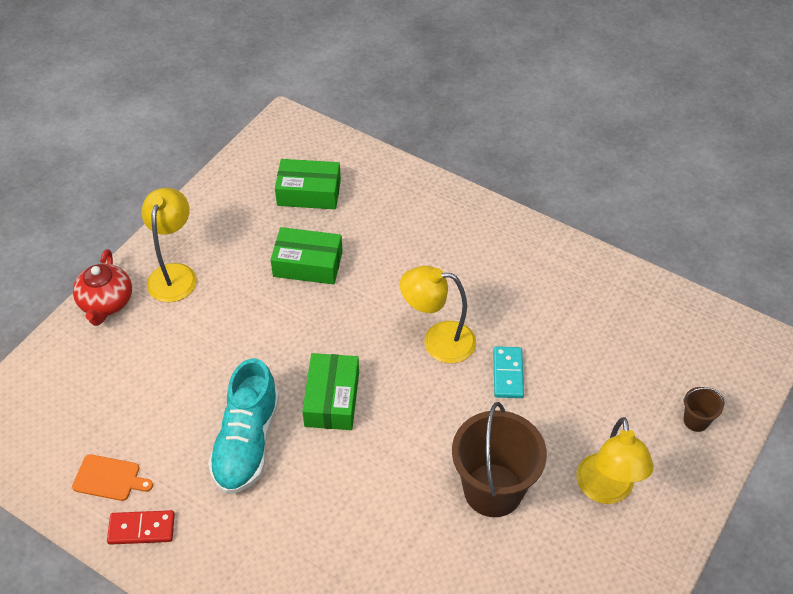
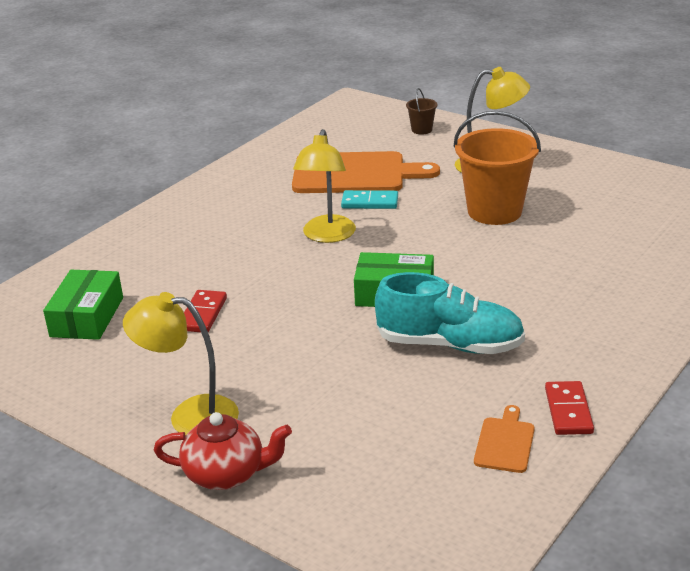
camera: 85 degrees left, 20 degrees down
(308, 264) = (203, 314): green box -> red domino
(493, 490) = (494, 211): brown bucket -> orange bucket
(572, 358) = (355, 174): none -> orange cutting board

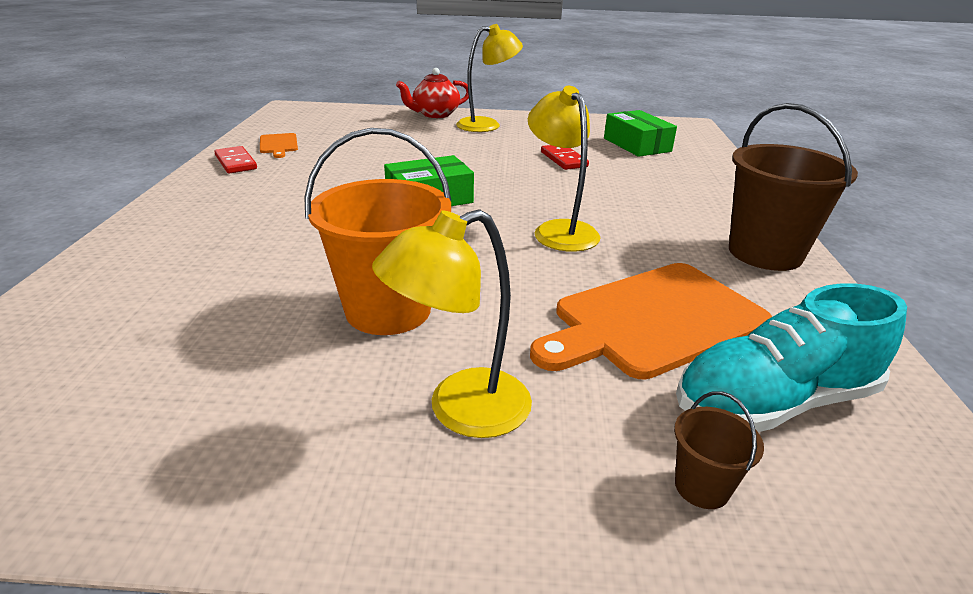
camera: 145 degrees right, 0 degrees up
(221, 188) = (765, 253): none -> brown bucket
(370, 202) = (569, 280): turquoise domino -> none
(450, 344) = (349, 177): turquoise shoe -> turquoise shoe (774, 401)

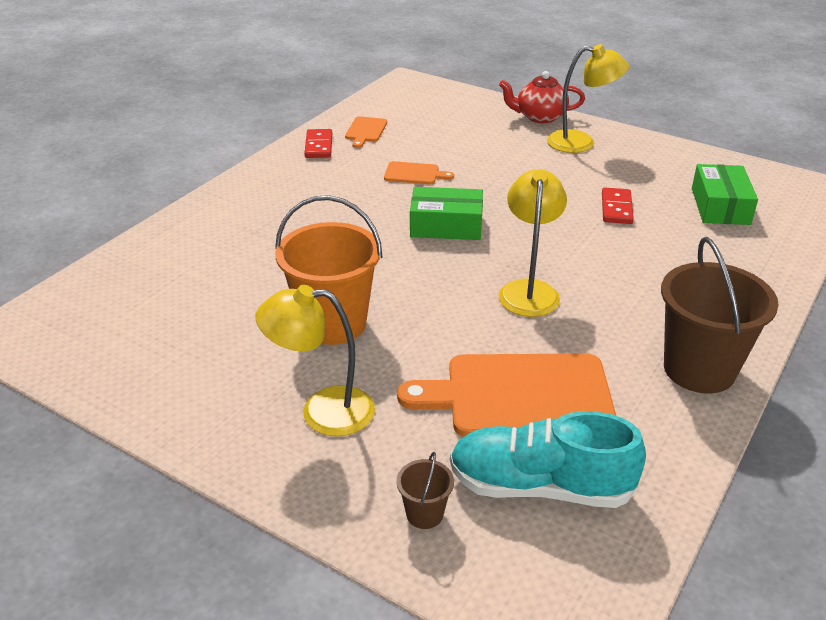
camera: 30 degrees right, 5 degrees up
(358, 167) = (414, 174): none -> orange cutting board

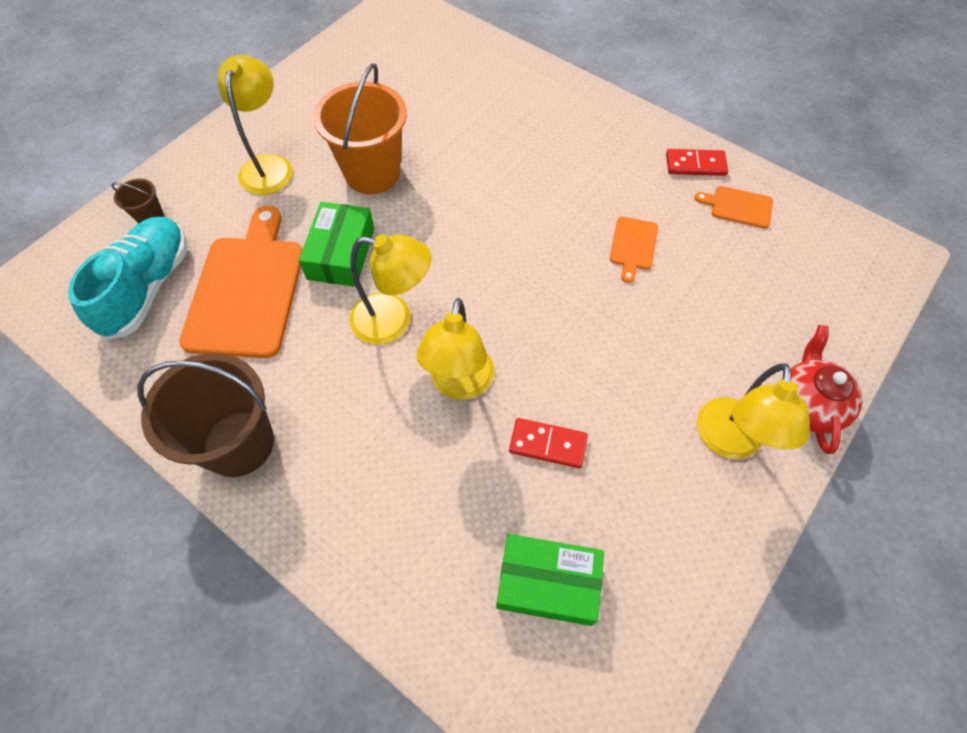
camera: 95 degrees right, 25 degrees up
(446, 225) = (520, 265): green box -> green box (341, 253)
(582, 250) = (459, 385): none -> yellow lamp

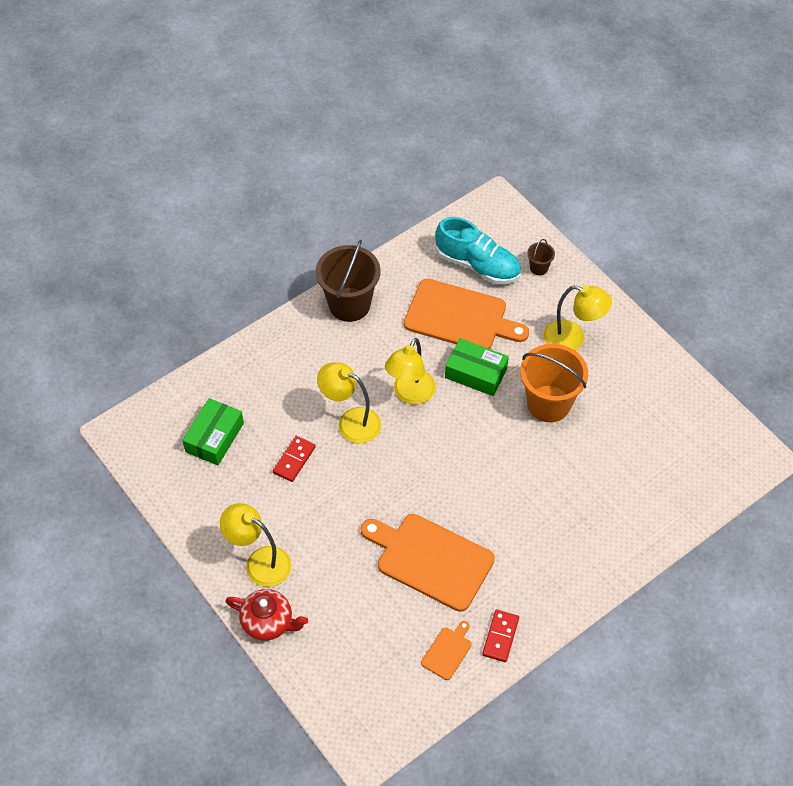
camera: 105 degrees right, 5 degrees down
(633, 246) = (430, 560): orange cutting board -> orange cutting board, size x2.20

